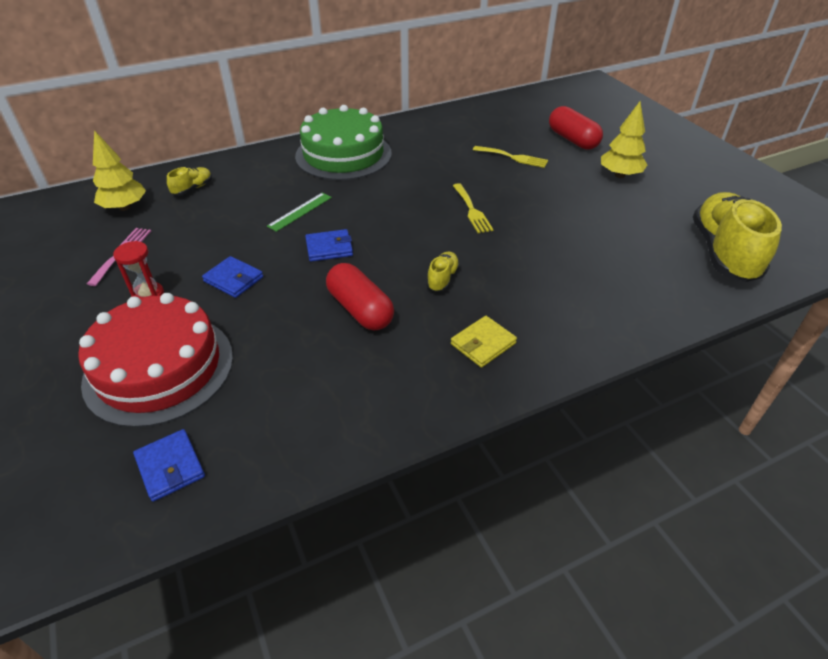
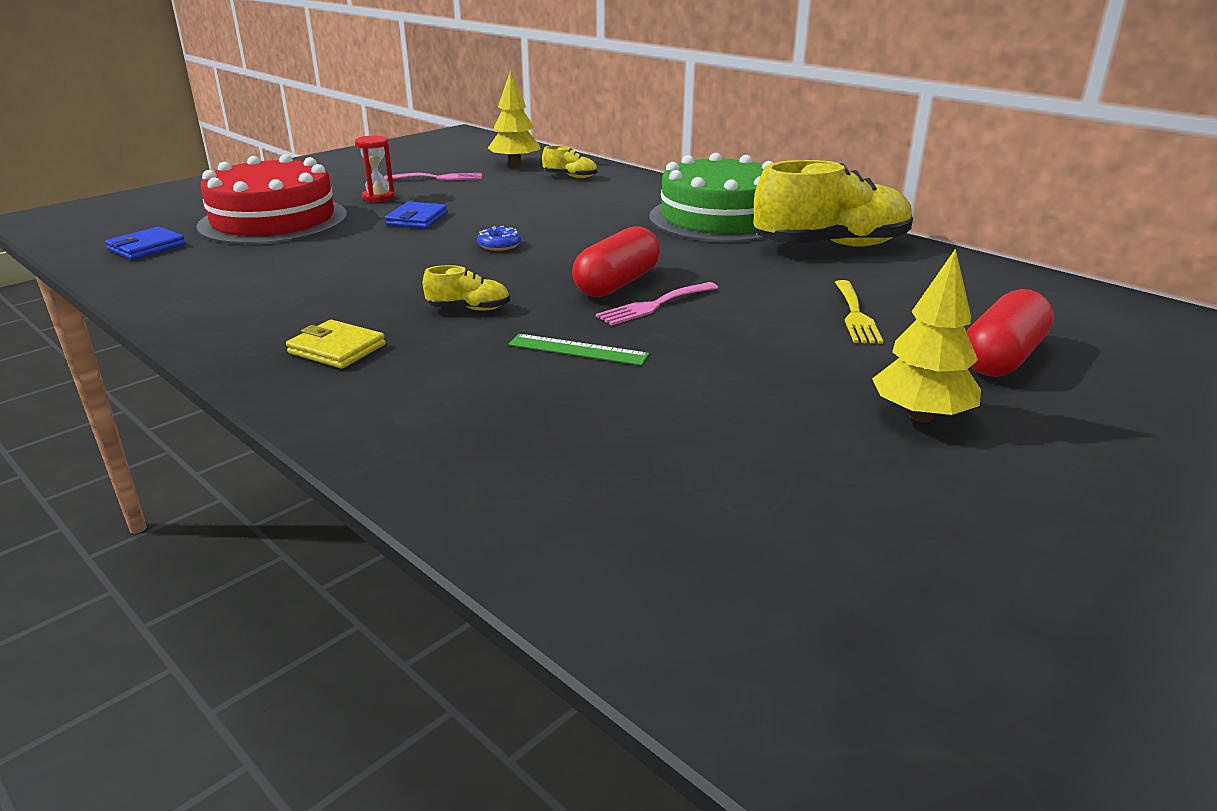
camera: 70 degrees right, 15 degrees down
(300, 211) = (565, 221): green ruler -> green ruler (578, 350)
(329, 248) = (499, 245): blue wallet -> blue donut
(360, 309) = (386, 277): red capsule -> red capsule (617, 284)
(472, 210) = (654, 305): yellow fork -> pink fork
(723, 253) = (717, 561): yellow shoe -> yellow shoe (831, 246)

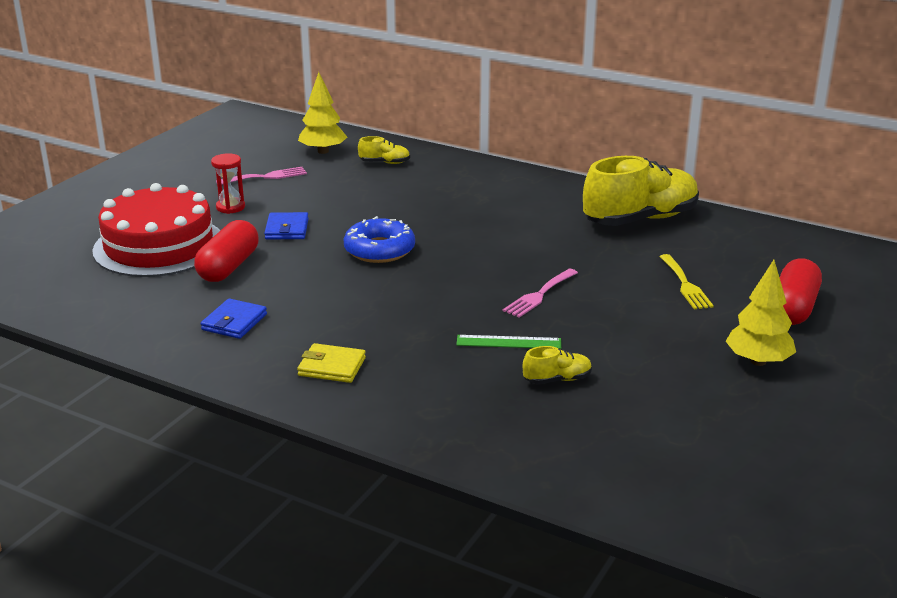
camera: 15 degrees left, 0 degrees up
(146, 247) = (73, 290): blue wallet -> blue wallet (234, 322)
(469, 309) = (403, 317): yellow shoe -> yellow shoe (557, 379)
(499, 245) = (379, 250): blue donut -> blue donut, size x1.92
(617, 284) = (499, 278): red capsule -> red capsule (228, 267)
(719, 218) = (540, 199): green cake -> none

